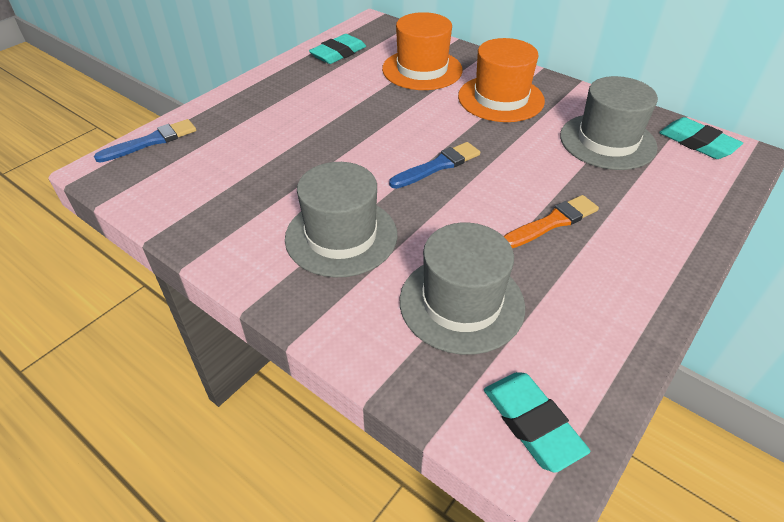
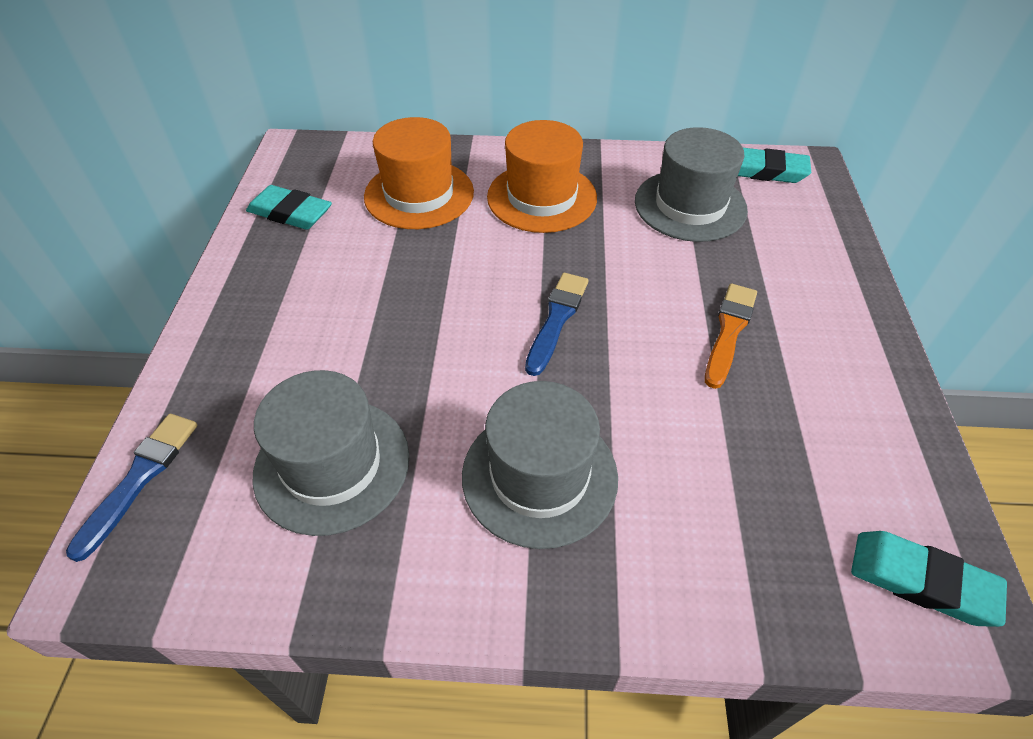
camera: 35 degrees left, 5 degrees up
(338, 53) = (290, 213): turquoise eraser -> turquoise eraser turned 75 degrees counterclockwise
(461, 303) = (739, 483): grey hat -> grey hat (332, 464)

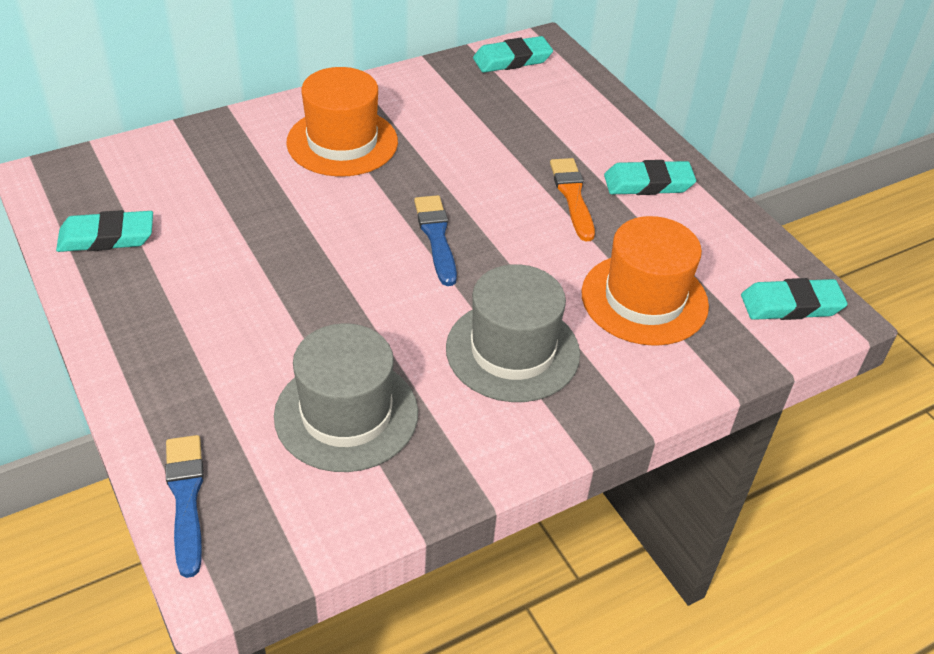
camera: 35 degrees left, 5 degrees down
(419, 194) = (224, 177): orange hat -> orange hat (644, 299)
(690, 205) = (473, 108): grey hat -> none
(828, 349) = (648, 183): none -> turquoise eraser

